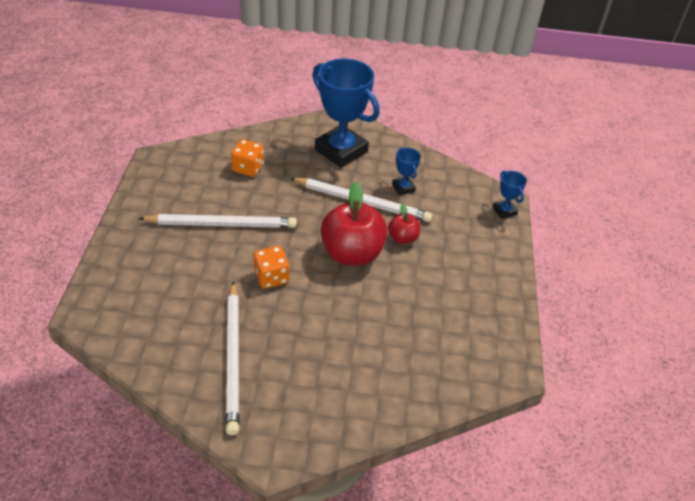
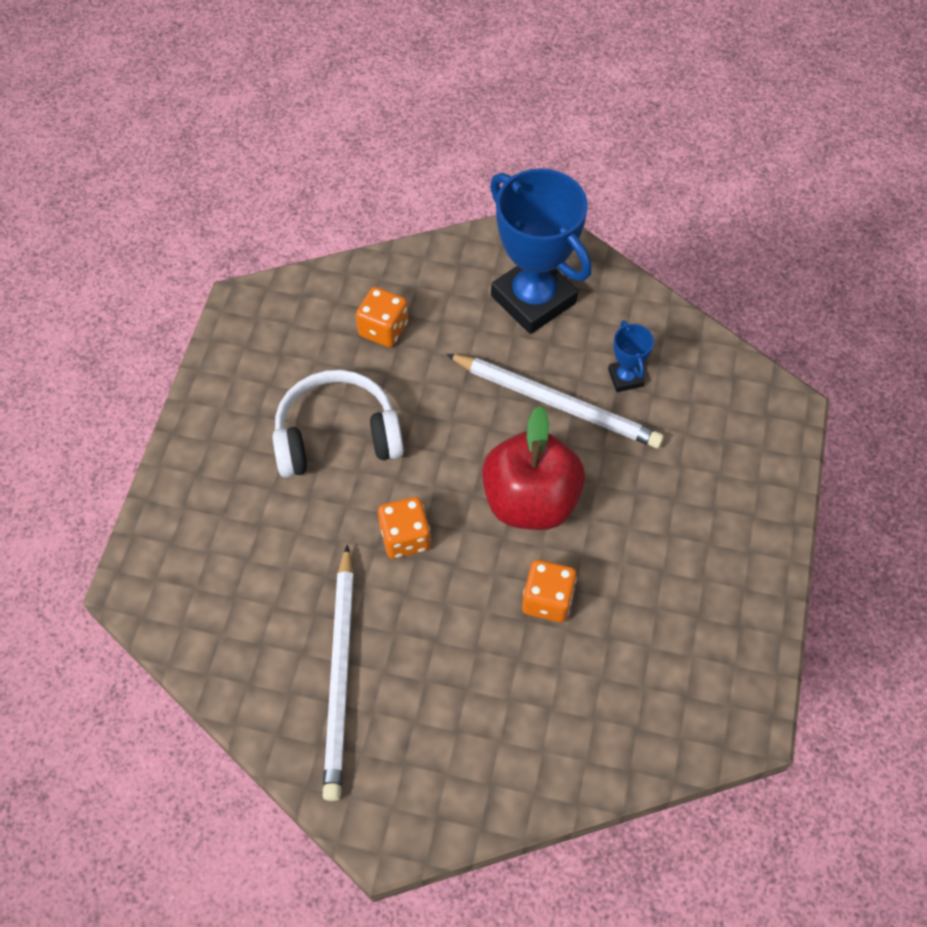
camera: 10 degrees right, 15 degrees up
(222, 224) = (337, 436): white pencil -> white headphones
(370, 307) = (547, 600): none -> orange dice
(402, 238) = (612, 476): red apple -> none
(504, 211) = (783, 431): blue trophy -> none

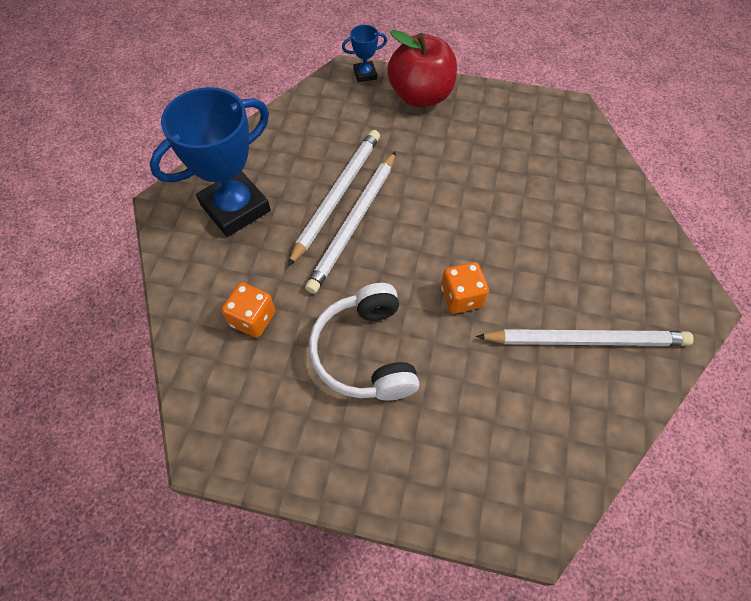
camera: 90 degrees left, 0 degrees up
(513, 422) = (354, 223): none -> white pencil
(530, 501) = (423, 214): red apple -> red apple (420, 96)
(547, 600) = (503, 206): orange dice -> none
(625, 378) = (316, 154): blue trophy -> blue trophy (365, 74)

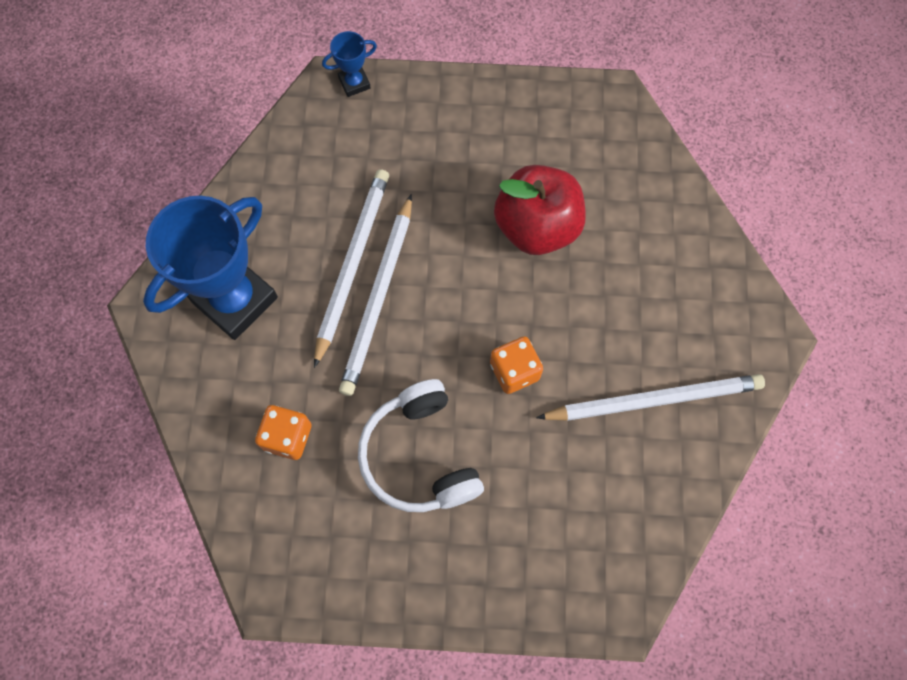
camera: 10 degrees left, 10 degrees up
(420, 96) = (429, 105): red apple -> red apple (537, 227)

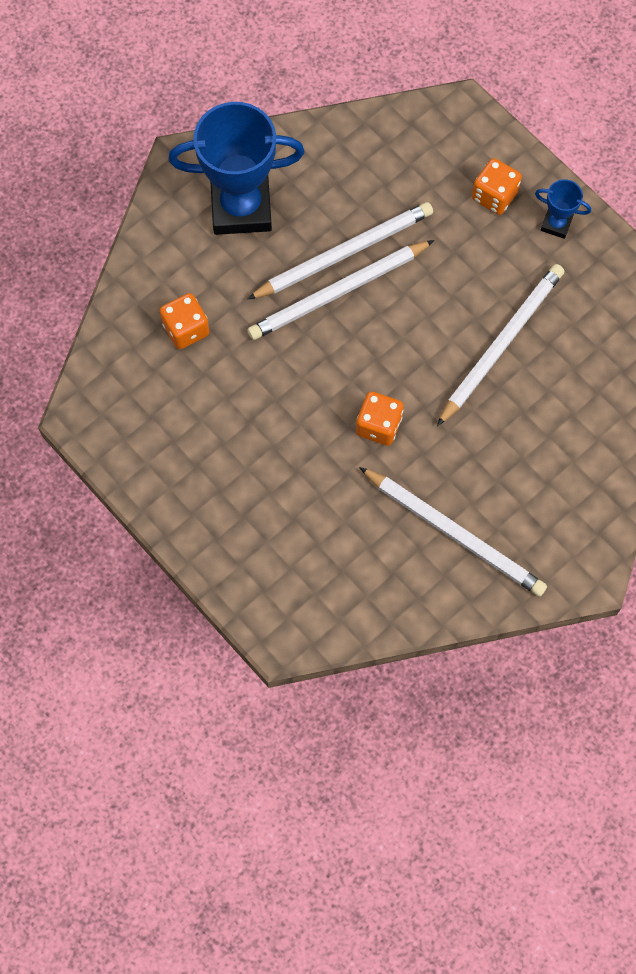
camera: 45 degrees right, 0 degrees up
(354, 83) = (479, 124): blue trophy -> blue trophy (556, 224)
(419, 125) = (494, 196): none -> orange dice
(419, 456) = (258, 420): white headphones -> none
(537, 227) = (501, 344): red apple -> white pencil

